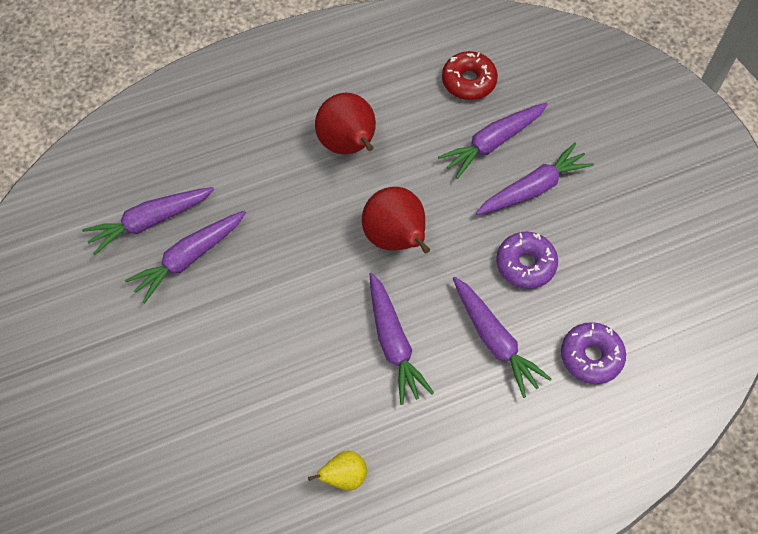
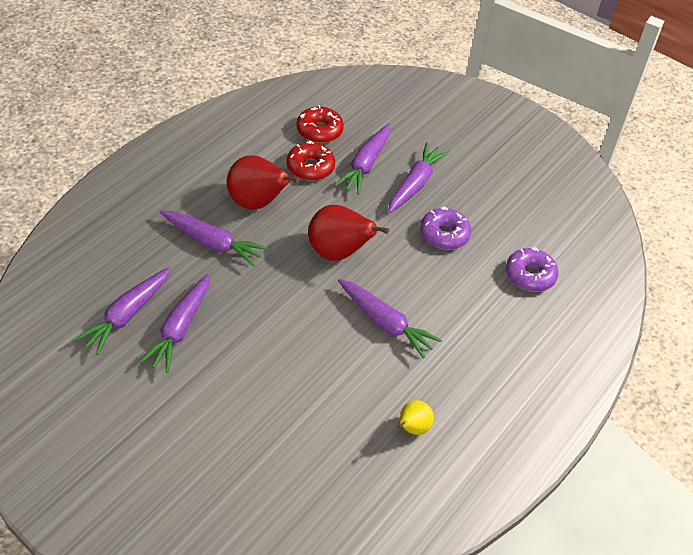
camera: 35 degrees left, 15 degrees down
(431, 123) = (310, 167): none -> red donut
(494, 340) = (457, 292): purple carrot -> purple carrot (212, 243)

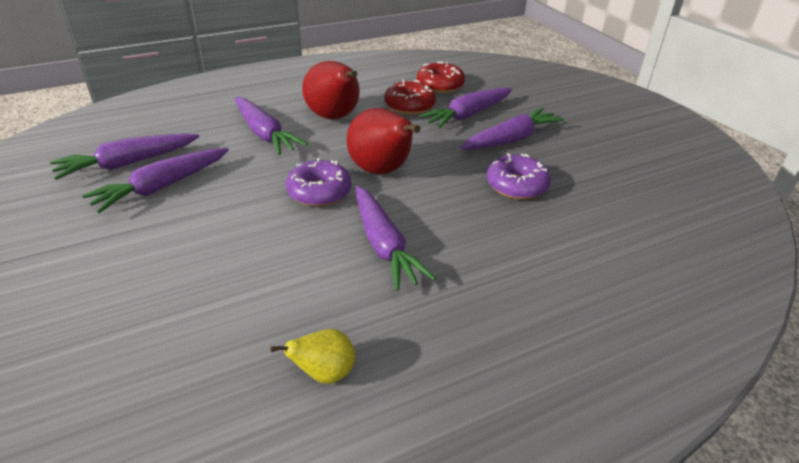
camera: 30 degrees right, 10 degrees down
(530, 275) = (608, 251): purple donut -> purple donut (319, 192)

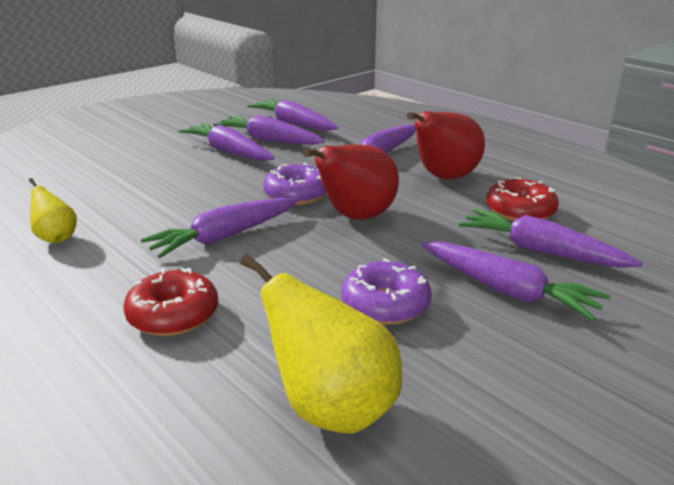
camera: 75 degrees right, 10 degrees down
(170, 219) = (229, 152): none -> purple carrot
(440, 85) = (605, 222): red donut -> red donut (173, 315)
(624, 228) = (331, 408): none -> yellow pear

